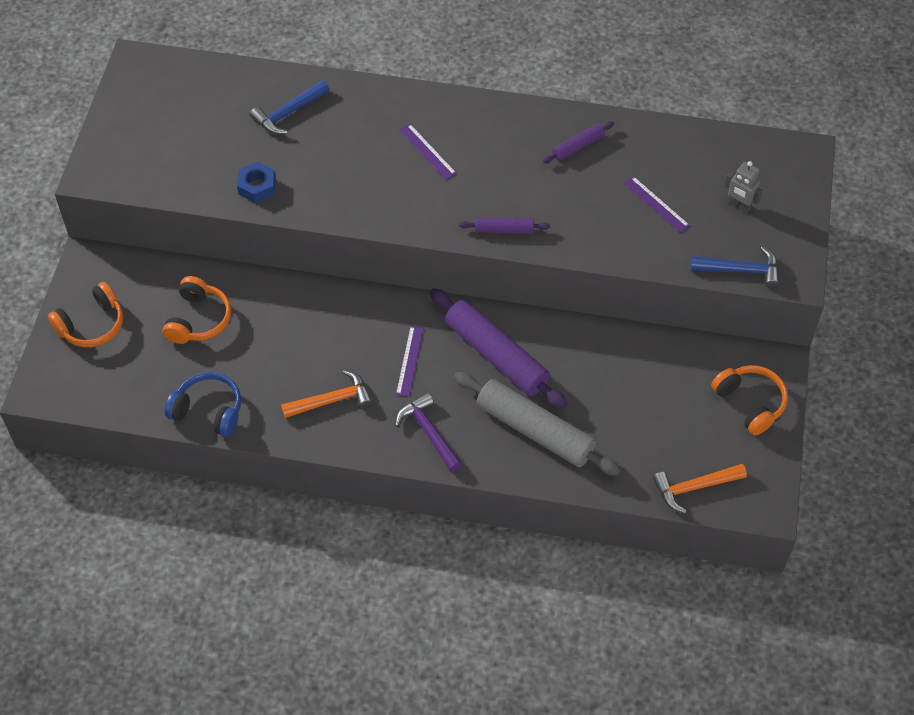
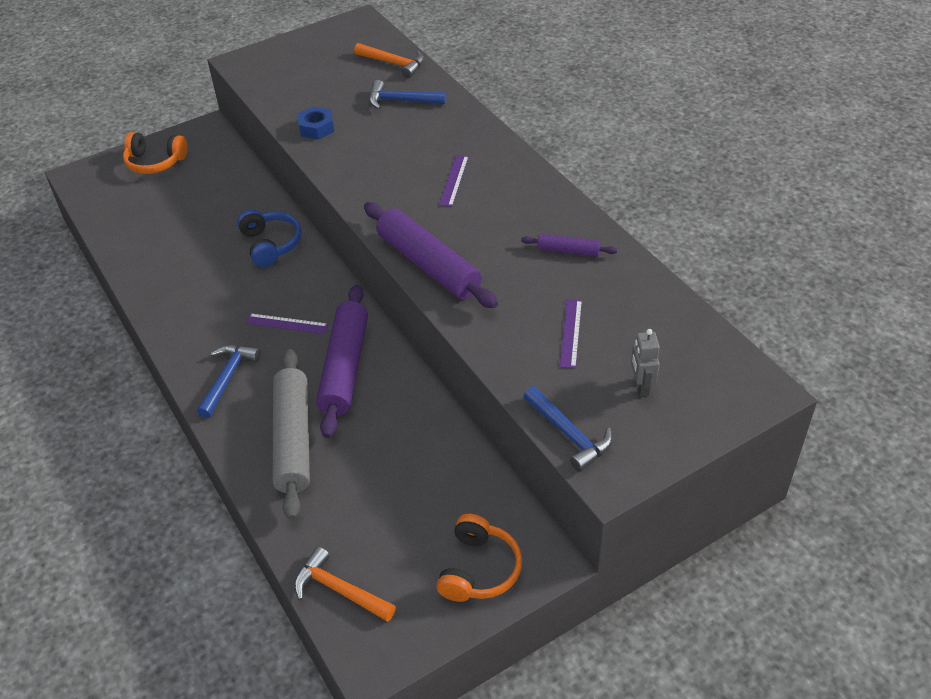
camera: 50 degrees right, 10 degrees down
(198, 319) = (210, 202): orange headphones -> none
(208, 410) = (134, 255): blue headphones -> blue headphones (271, 244)
(332, 400) = (205, 307): orange hammer -> orange hammer (393, 63)
(410, 361) = (286, 324): purple ruler -> purple ruler turned 45 degrees clockwise
(429, 433) = (227, 378): purple hammer -> blue hammer
(504, 230) = (428, 264): purple rolling pin -> purple rolling pin, size x2.07

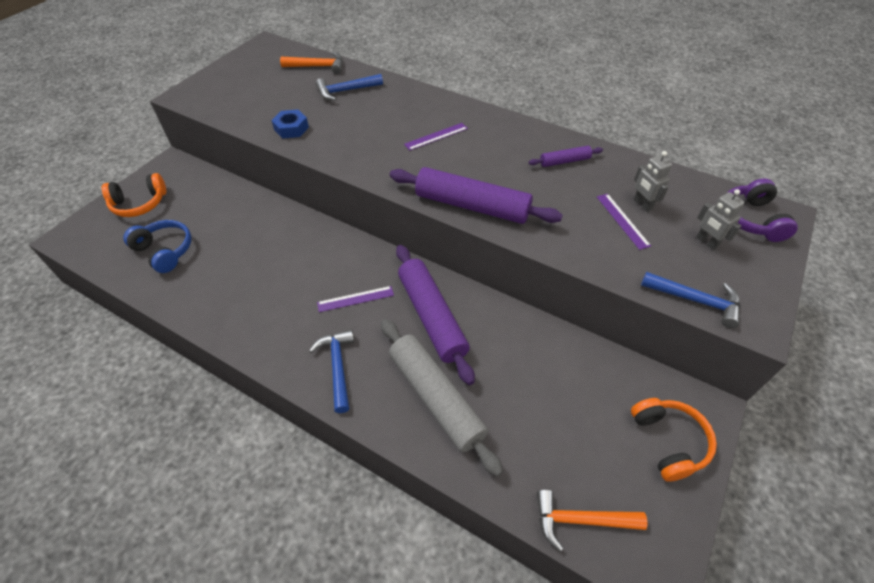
camera: 30 degrees left, 5 degrees up
(271, 244) = (294, 238): blue headphones -> blue headphones (165, 251)
(454, 180) = (436, 136): purple ruler -> purple ruler turned 75 degrees clockwise
(610, 324) = (642, 204): none -> grey robot
(719, 382) = (751, 219): none -> purple headphones

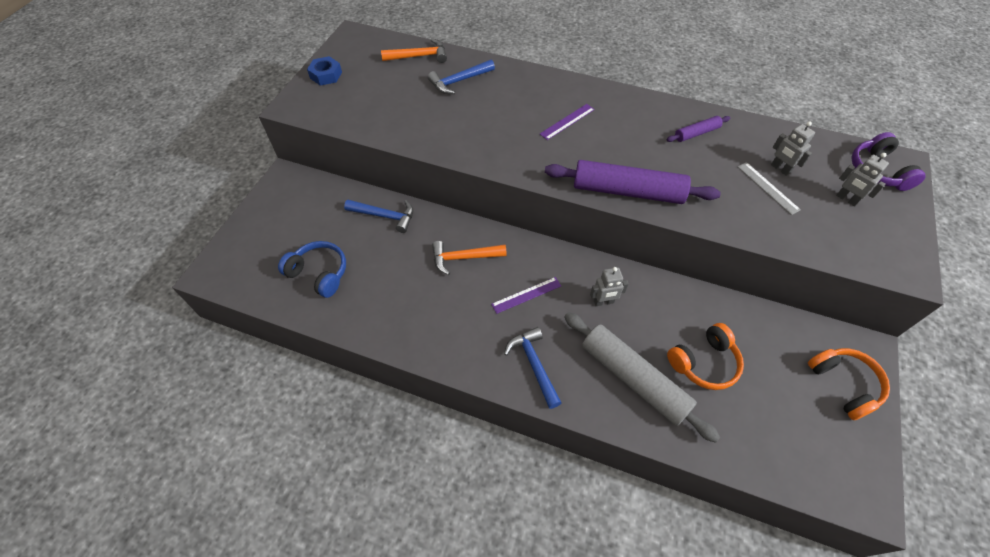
camera: 10 degrees left, 5 degrees up
(139, 204) = (271, 226): orange headphones -> orange headphones (704, 363)
(291, 128) = (421, 130): blue nut -> blue nut (326, 75)
(432, 317) = (603, 302): purple rolling pin -> grey robot
(581, 520) = (792, 466): orange hammer -> orange hammer (464, 258)
(622, 220) = (767, 188): purple ruler -> grey ruler
(695, 300) = (853, 257): blue hammer -> blue hammer (385, 216)

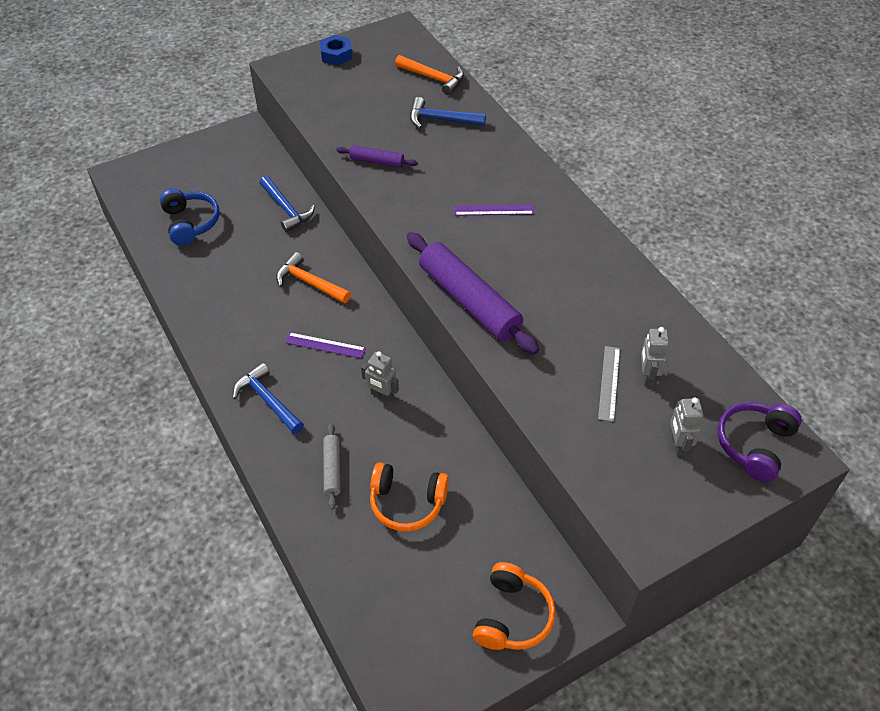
camera: 40 degrees right, 5 degrees down
(534, 365) = (268, 400): blue hammer -> blue hammer turned 60 degrees counterclockwise
(633, 379) = (332, 469): grey rolling pin -> grey rolling pin, size x0.48
(696, 133) = (606, 293): purple rolling pin -> purple rolling pin (377, 161)

